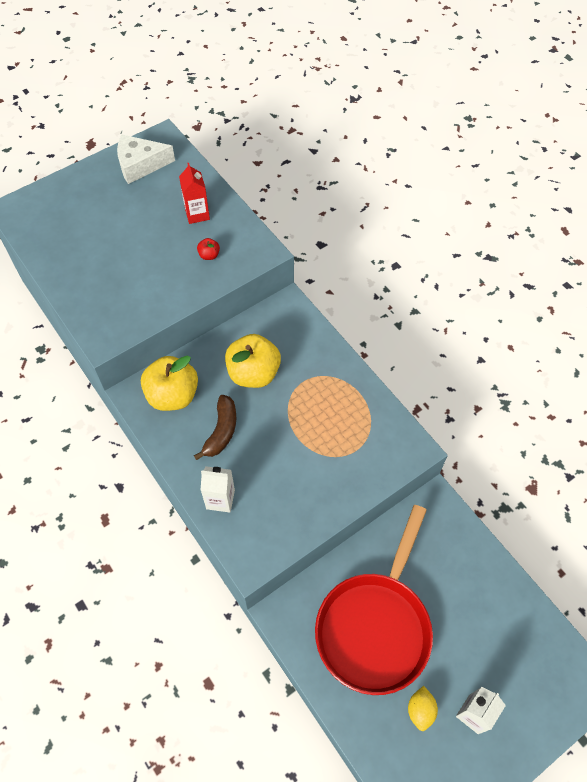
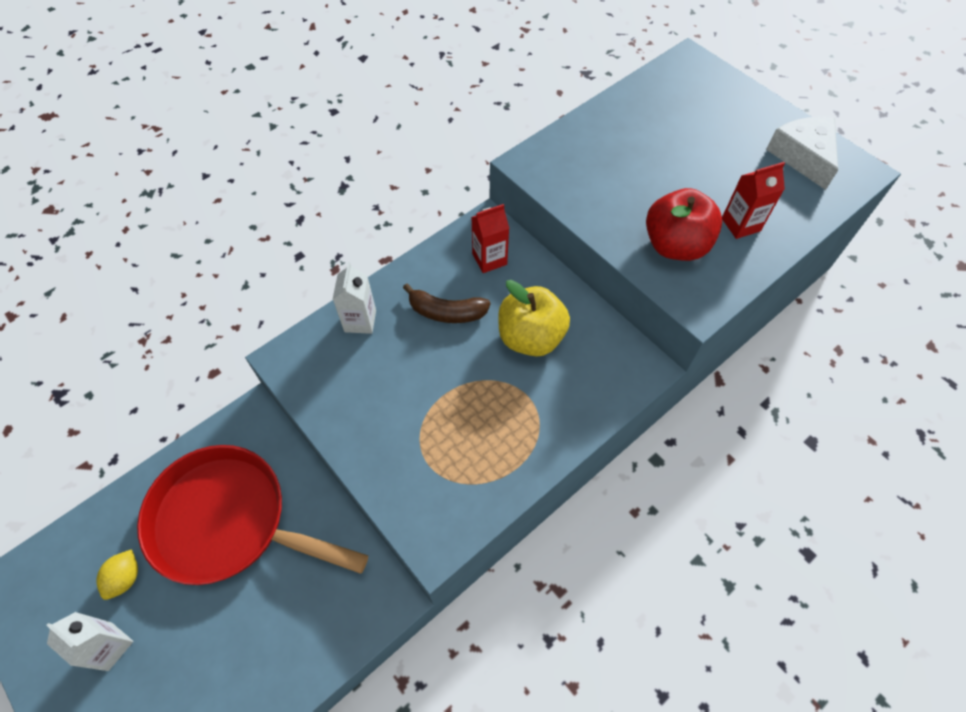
camera: 85 degrees right, 0 degrees up
(173, 395) = (489, 259): yellow apple -> red carton
(209, 255) = (675, 245): red apple -> red apple, size x2.38
(420, 710) = (125, 578): yellow lemon -> yellow lemon turned 75 degrees counterclockwise

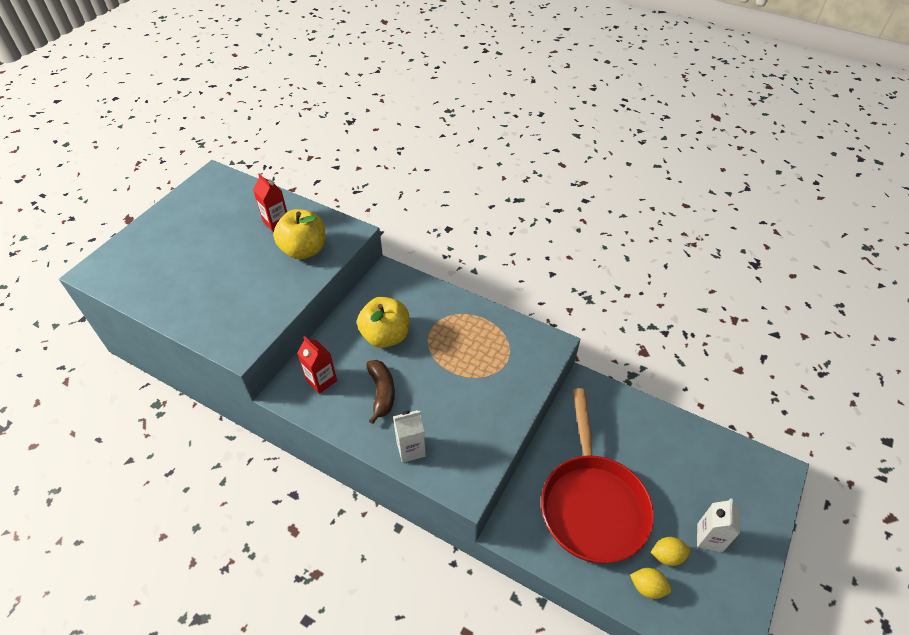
camera: 110 degrees left, 10 degrees down
(112, 534) = (647, 587): none -> yellow lemon
(675, 245) = (304, 250): red apple -> yellow apple
(803, 156) = (203, 200): white cheese -> none

